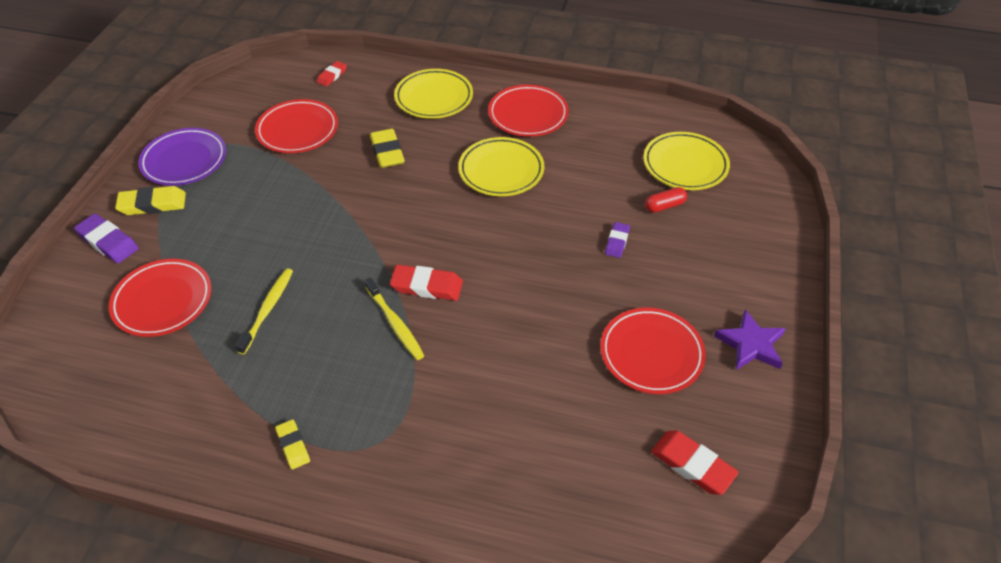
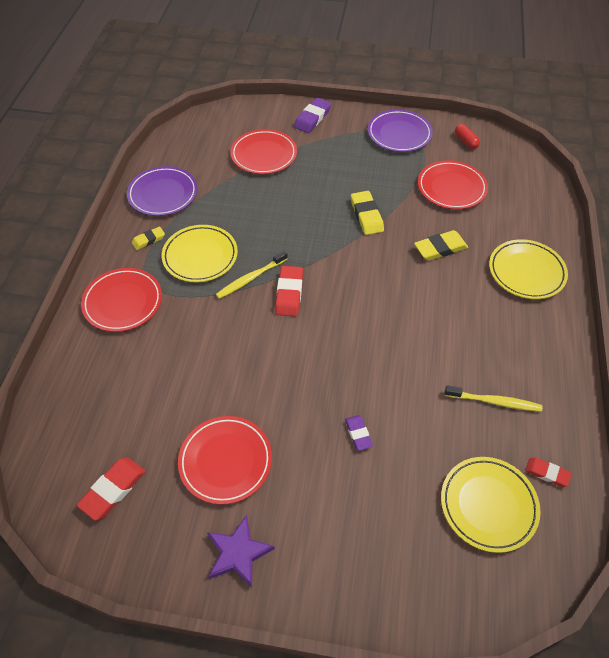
camera: 85 degrees right, 5 degrees up
(152, 204) = (351, 129): yellow eraser -> yellow eraser (366, 215)
(199, 430) = (163, 194): none -> purple plate
(267, 310) = (259, 206): yellow toothbrush -> yellow toothbrush (494, 401)
(332, 76) = (531, 197): red eraser -> red eraser (547, 473)
(501, 170) = (436, 333): yellow plate -> yellow plate (200, 256)
(528, 114) = (526, 350): red plate -> red plate (123, 302)
(617, 242) = (358, 434): purple eraser -> purple eraser turned 60 degrees clockwise
(664, 206) = (417, 480): red capsule -> red capsule (465, 141)

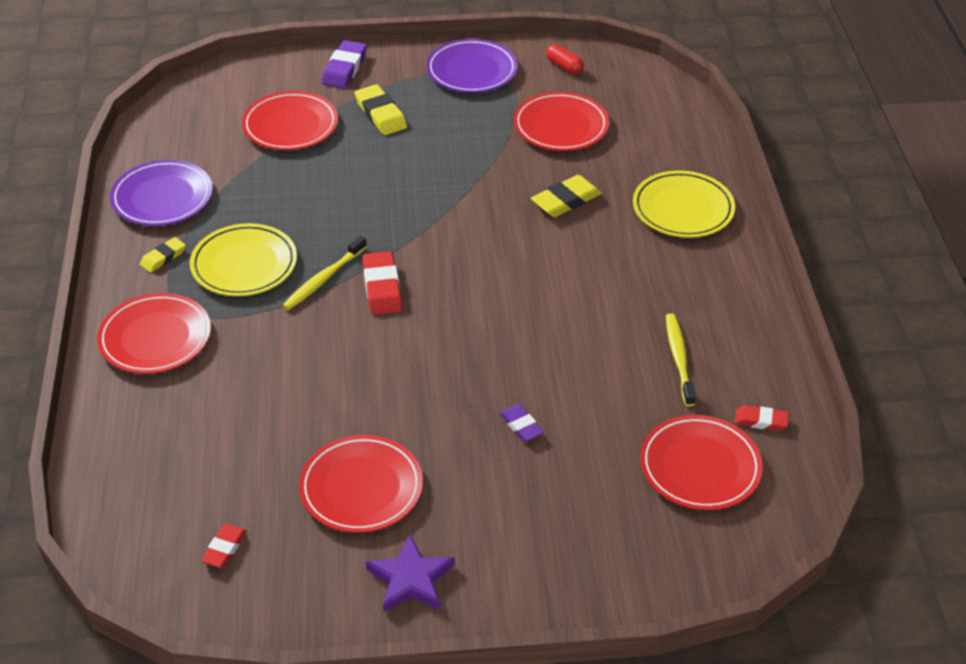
camera: 15 degrees left, 10 degrees down
(113, 490) = (224, 548): red eraser -> red eraser, size x0.62
(366, 215) = (457, 178): yellow eraser -> yellow eraser (380, 114)
(488, 505) = (700, 467): yellow plate -> red plate
(494, 401) = (679, 359): yellow toothbrush -> yellow toothbrush turned 90 degrees counterclockwise

